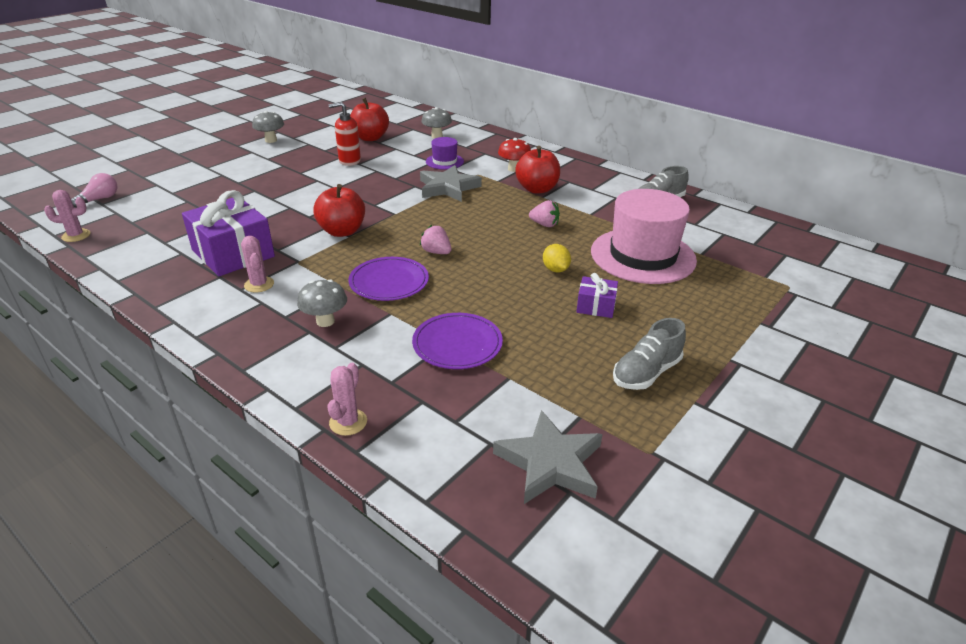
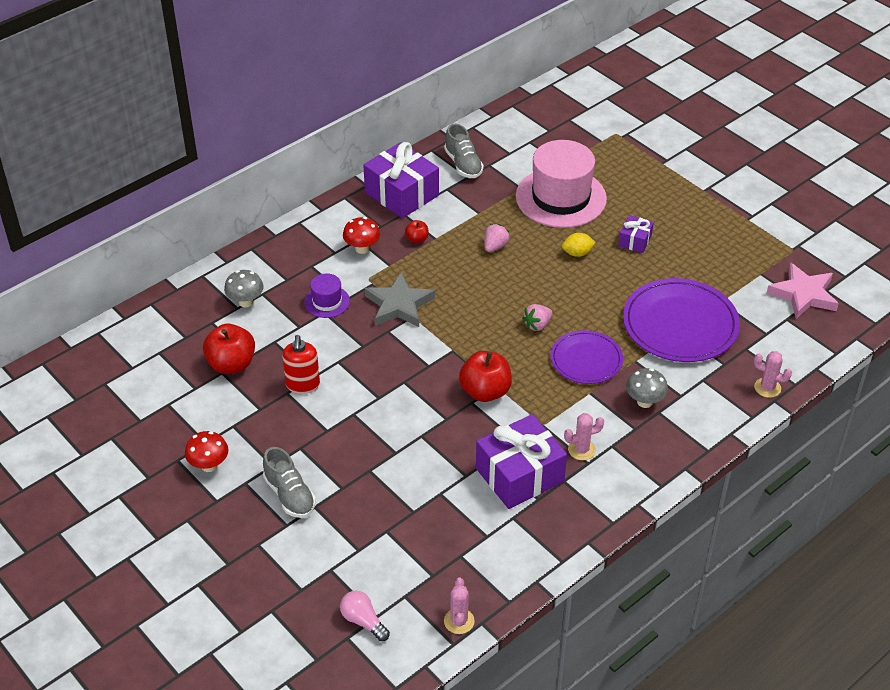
camera: 80 degrees left, 10 degrees up
(271, 140) = (209, 465): grey mushroom -> red mushroom
(457, 344) = (680, 324): purple plate -> purple plate, size x1.64
(537, 189) = (417, 239): red apple -> red apple, size x0.50
(550, 463) = (803, 294): grey star -> pink star
(595, 179) = (401, 194): none -> purple gift
(646, 373) = (717, 233): grey shoe -> grey shoe (289, 495)

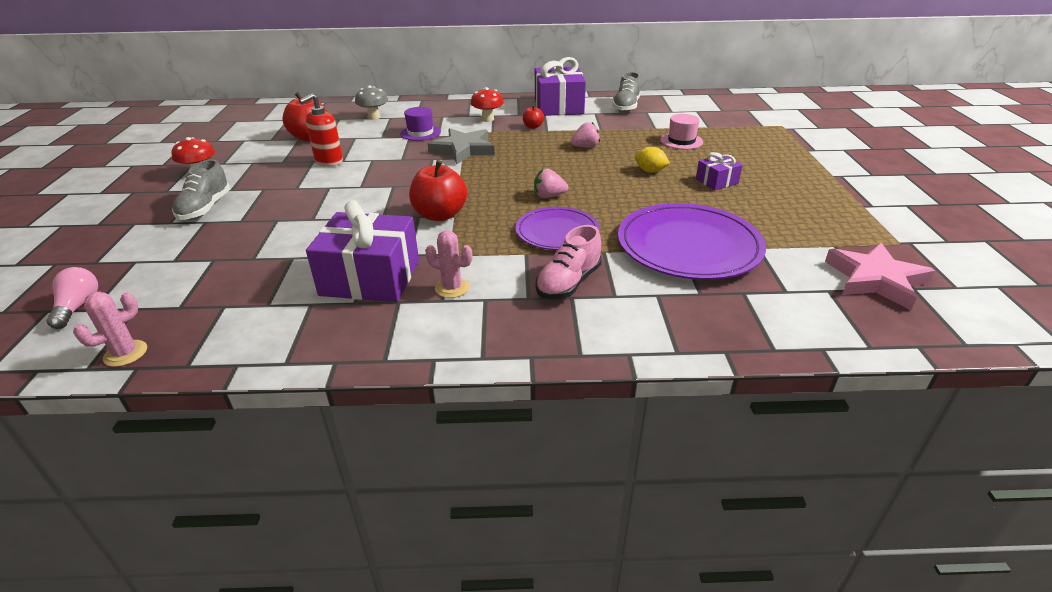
camera: 40 degrees right, 10 degrees down
(561, 197) = (681, 141): pink hat -> pink hat, size x0.47
(644, 402) = (568, 283): grey mushroom -> pink shoe
(767, 388) = (730, 336): pink cactus -> none

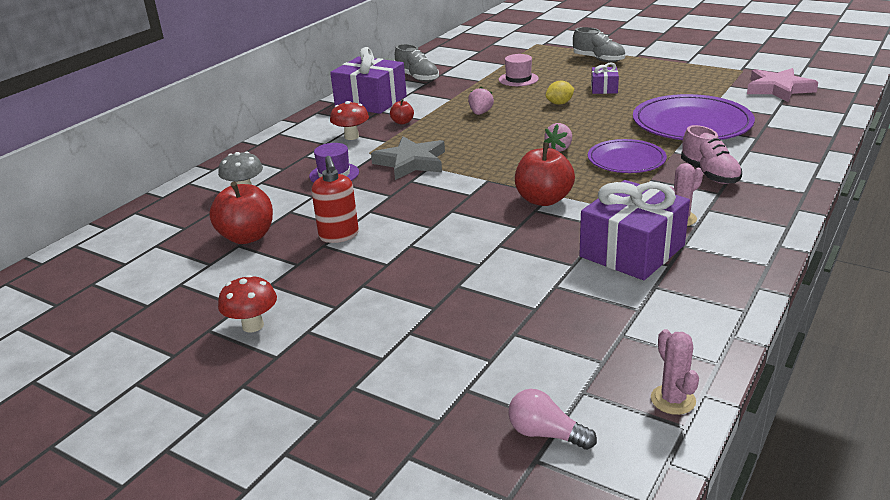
camera: 55 degrees left, 5 degrees down
(205, 208) = (371, 329): grey shoe -> grey shoe (598, 59)

